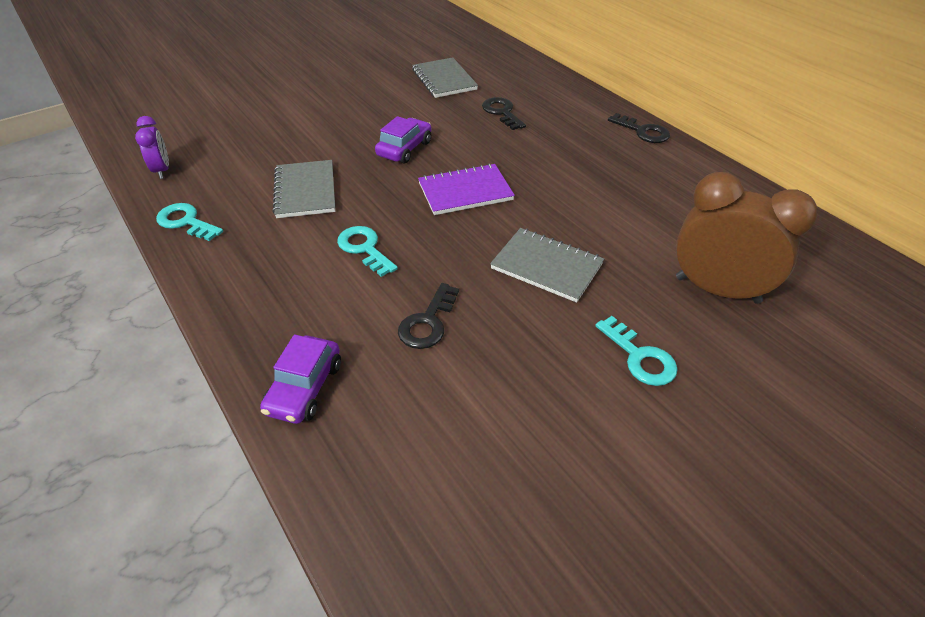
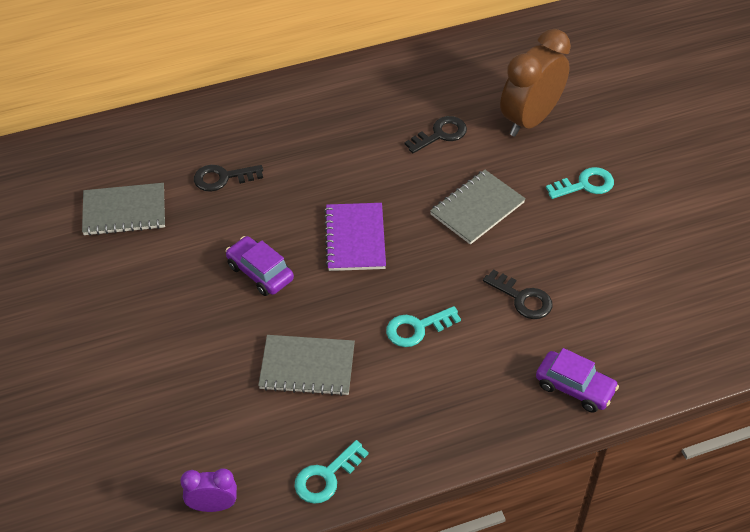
camera: 75 degrees left, 5 degrees up
(643, 131) = (305, 85): black key -> black key (440, 134)

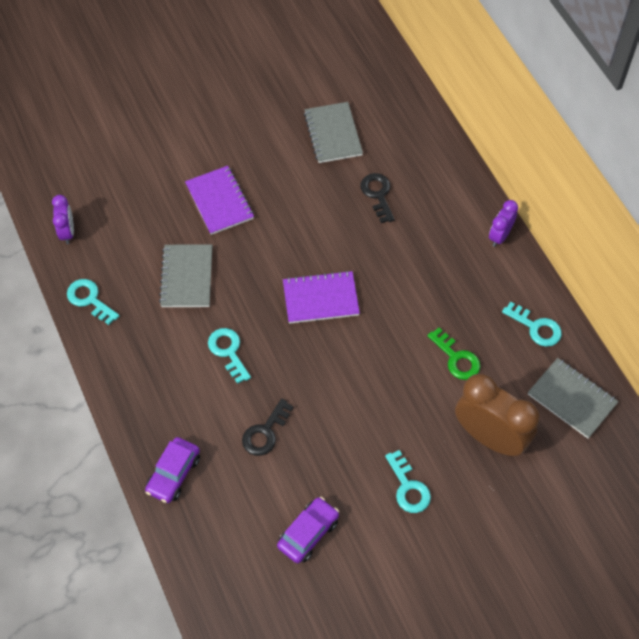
camera: 85 degrees right, 10 degrees up
(199, 328) = (219, 201): none -> purple notebook
(260, 272) = (278, 234): purple car -> purple car (308, 533)
(297, 87) = (499, 236): none -> purple clock
(409, 73) = (536, 327): none -> turquoise key
(440, 134) = (456, 358): black key -> green key
(477, 208) = (366, 393): grey notebook -> grey notebook (572, 399)

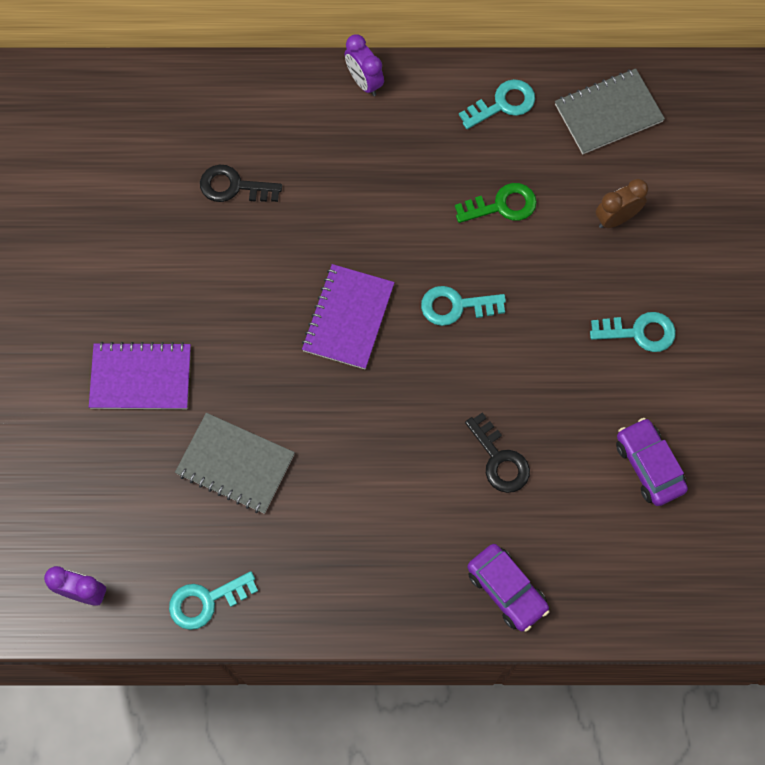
camera: 65 degrees left, 10 degrees up
(228, 352) = (369, 457): turquoise key -> turquoise key (456, 306)
(333, 134) = (113, 197): grey notebook -> none
(490, 437) = (616, 218): brown clock -> brown clock, size x0.51

